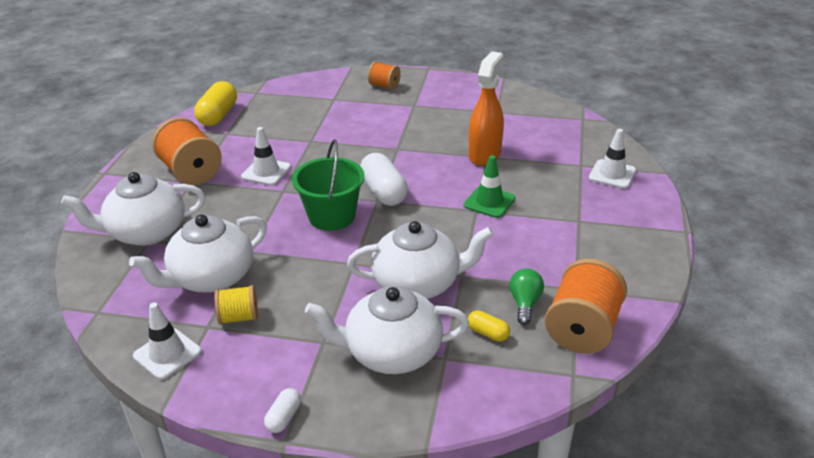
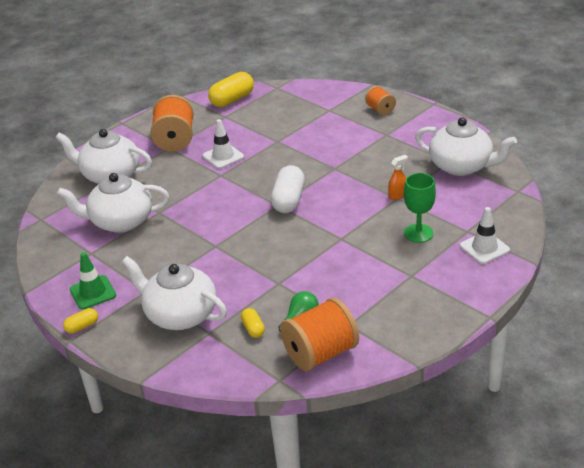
camera: 35 degrees right, 0 degrees up
(167, 354) = (55, 261): white traffic cone -> none
(239, 317) = (113, 254): yellow spool -> none
(284, 417) = (82, 326): white capsule -> yellow capsule
(331, 216) = (235, 206): green bucket -> none
(418, 284) = (243, 276): white teapot -> white teapot (461, 166)
(485, 154) = (397, 195): orange spray bottle -> orange spray bottle, size x0.47
(489, 202) = (358, 235): green traffic cone -> green traffic cone (93, 292)
(542, 181) = (418, 233): none -> green goblet

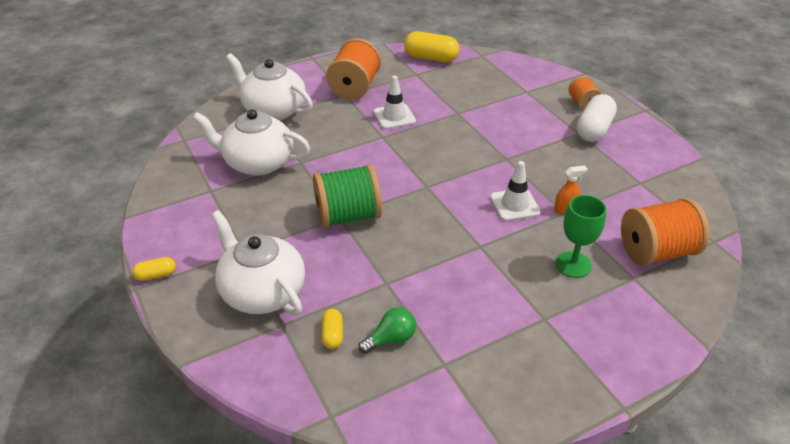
camera: 15 degrees right, 5 degrees up
(93, 292) = (188, 237): green traffic cone -> none
(222, 243) = (348, 216): none -> green spool
(232, 100) = (431, 58): yellow capsule -> yellow capsule turned 45 degrees clockwise
(288, 200) = (441, 184): white capsule -> white capsule (594, 130)
(320, 353) = (395, 394): orange spool -> orange spool (656, 252)
(461, 166) = (653, 192): white teapot -> none
(484, 248) = (648, 307): white traffic cone -> white traffic cone (514, 205)

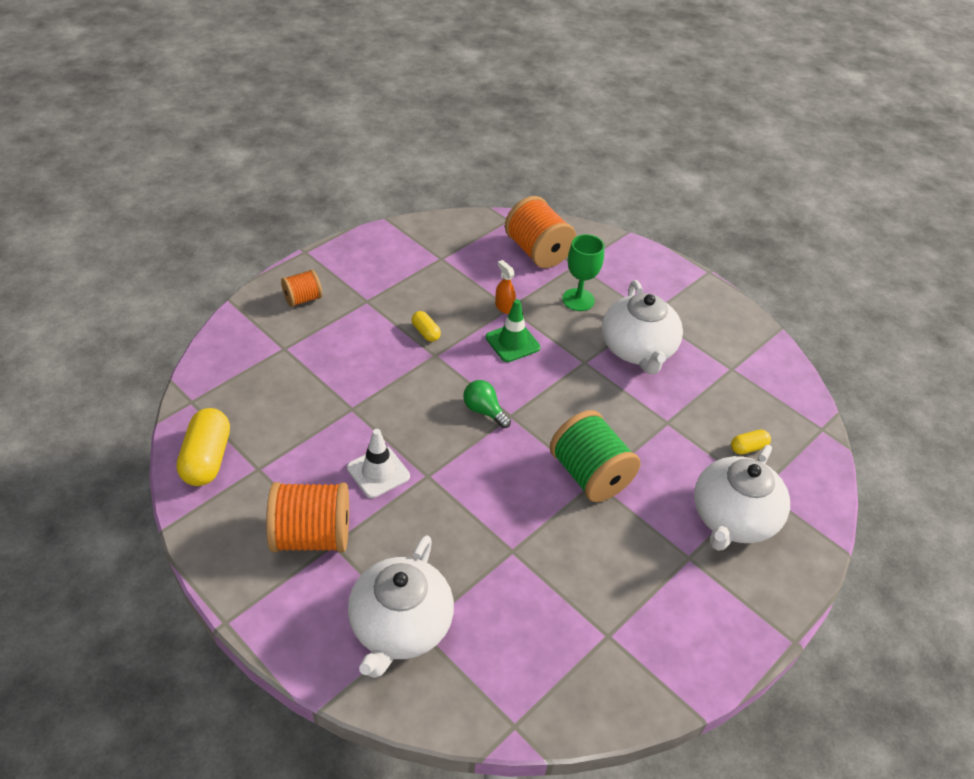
camera: 110 degrees left, 5 degrees up
(156, 275) = (767, 630): yellow capsule -> yellow capsule (425, 332)
(258, 163) = (532, 600): white teapot -> white teapot (637, 350)
(391, 339) = (728, 406): green light bulb -> green light bulb (484, 411)
(514, 205) = (512, 342): white traffic cone -> green traffic cone
(594, 130) = (357, 289): white capsule -> none

